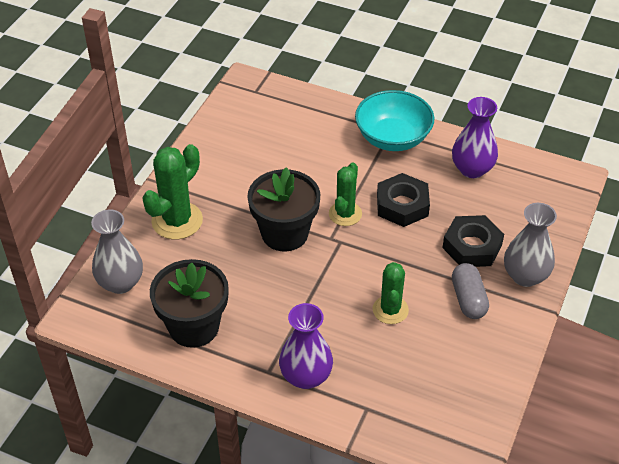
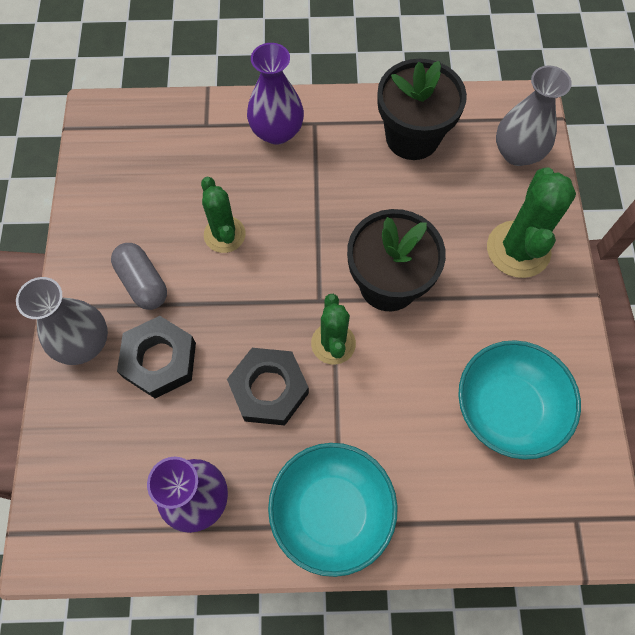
camera: 155 degrees right, 20 degrees up
(255, 145) = (507, 408): none -> turquoise bowl

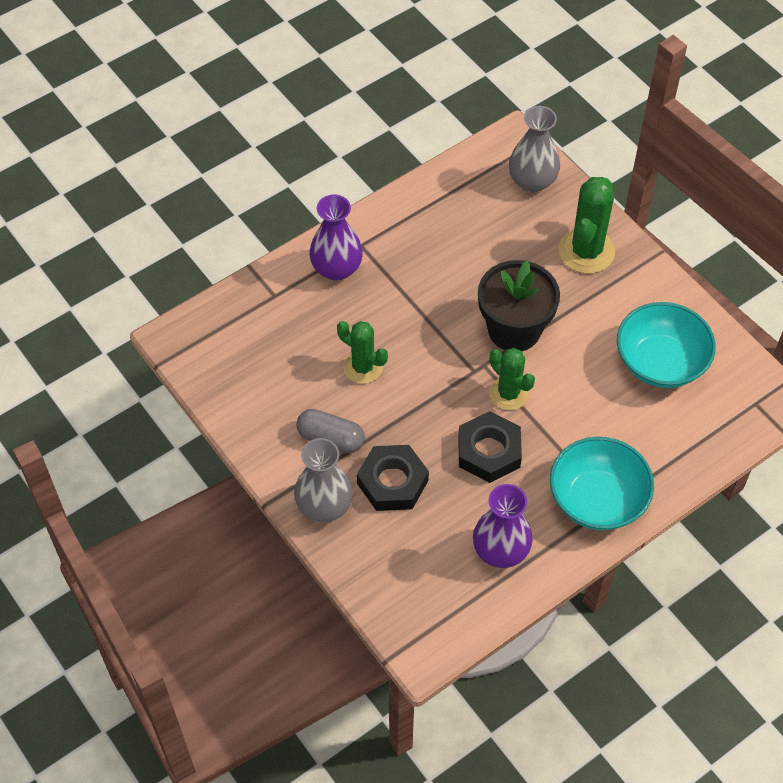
camera: 35 degrees left, 10 degrees down
(412, 137) = (445, 213): black flower pot -> none
(518, 249) = (586, 251): green cactus -> green cactus turned 45 degrees clockwise

